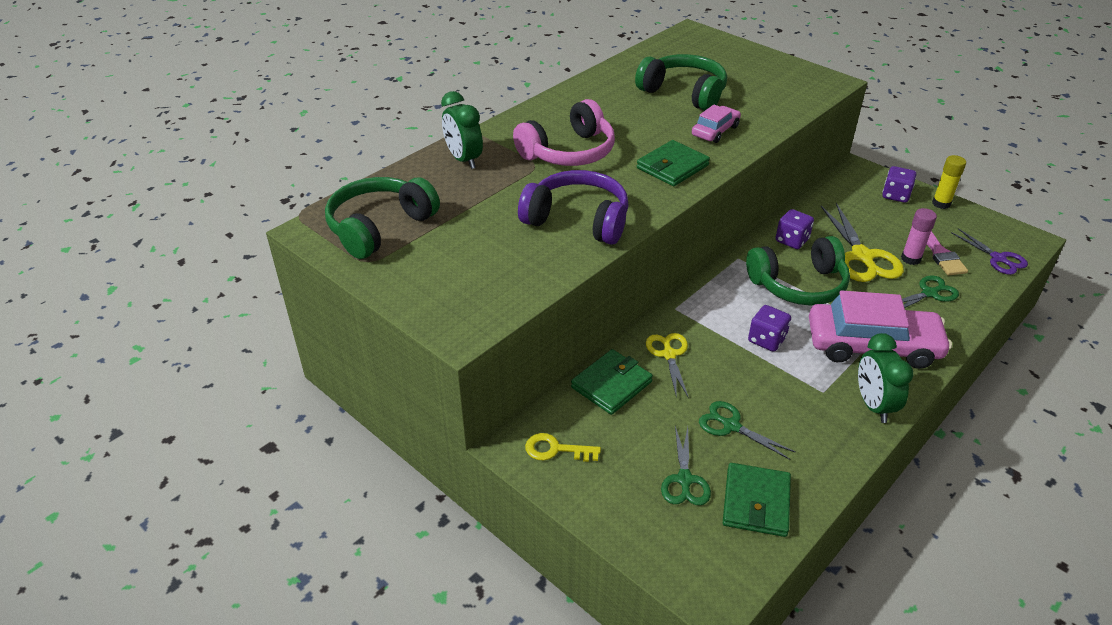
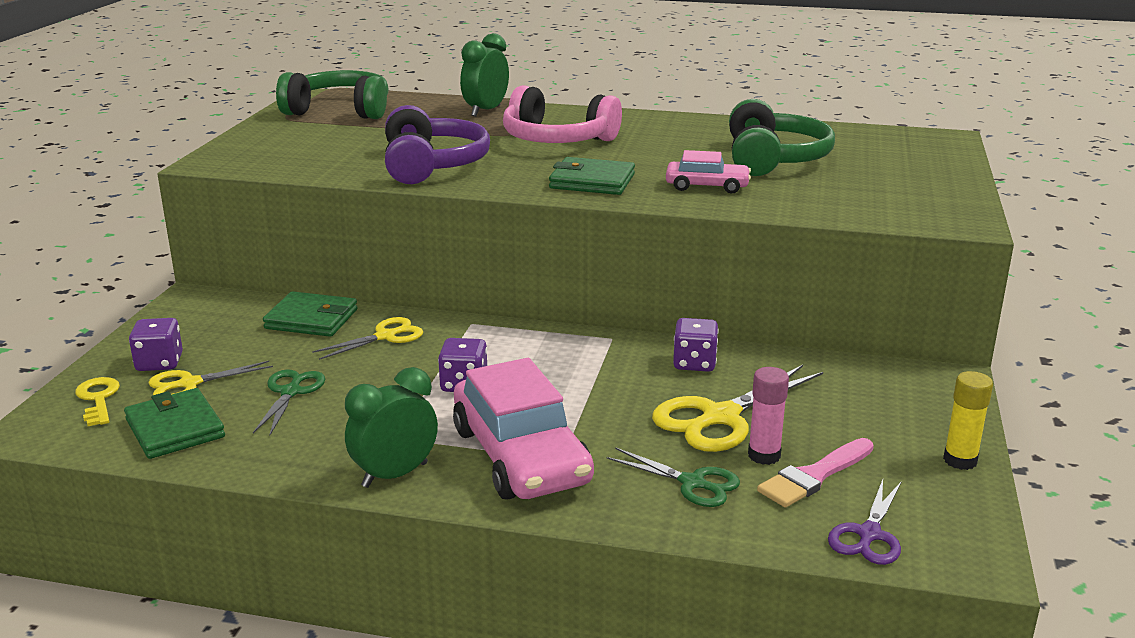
camera: 60 degrees right, 15 degrees down
(556, 449) = (197, 316): yellow key -> yellow key (98, 399)
(684, 480) = (189, 384): green scissors -> yellow scissors
(756, 502) = (175, 428): green wallet -> green wallet turned 75 degrees clockwise
(799, 285) = (599, 384): green headphones -> none
(895, 195) = (923, 419): purple dice -> purple dice (159, 363)

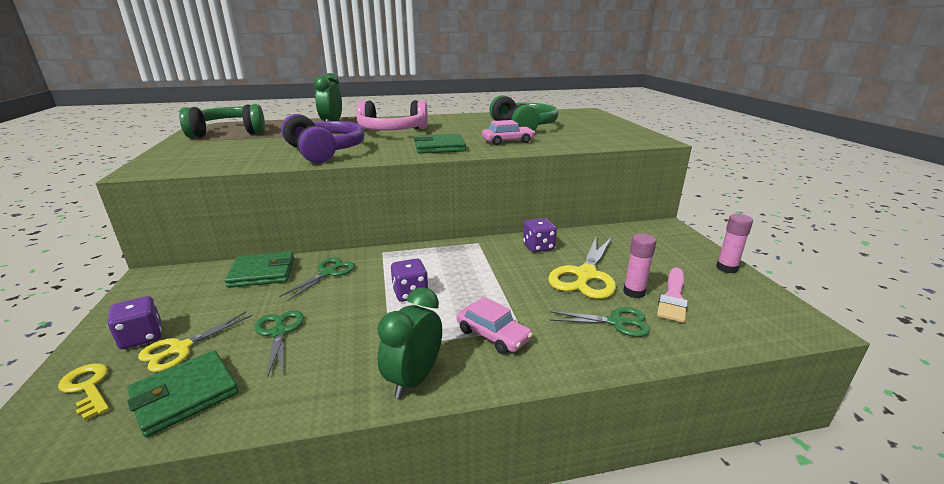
camera: 25 degrees left, 0 degrees up
(175, 428) = (185, 395): green wallet -> green wallet turned 75 degrees counterclockwise
(385, 336) = (328, 273): yellow scissors -> green scissors
(520, 456) = (493, 335): pink car -> pink car, size x0.52
(868, 534) = (742, 326): purple scissors -> none
(960, 460) = (726, 268): yellow glue stick -> pink glue stick

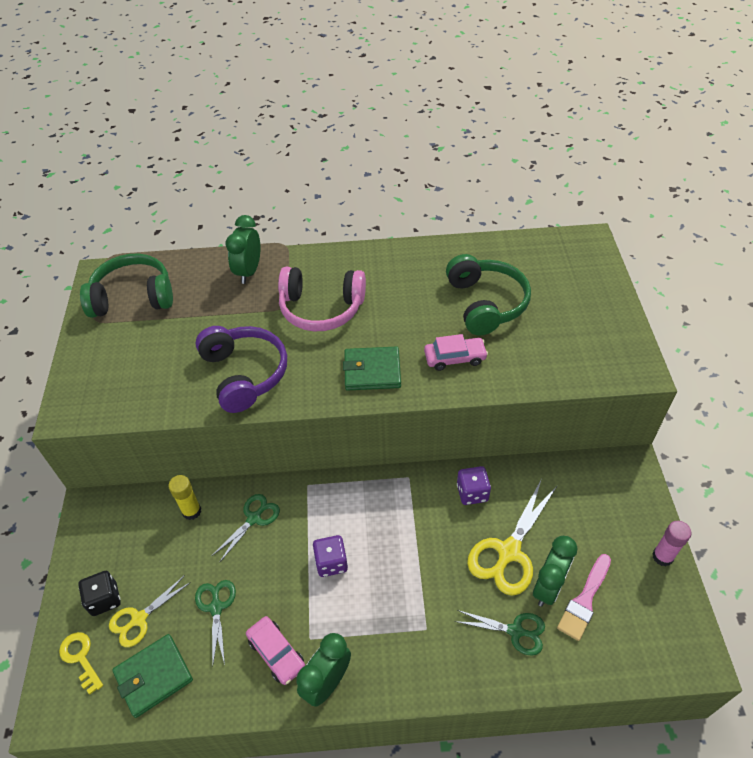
camera: 10 degrees right, 25 degrees up
(142, 337) = (104, 599): purple dice -> black dice
(262, 273) = (191, 511): green wallet -> yellow glue stick
(493, 335) = (399, 635): pink car -> pink car (276, 653)
(634, 292) = (548, 587): pink glue stick -> green clock

